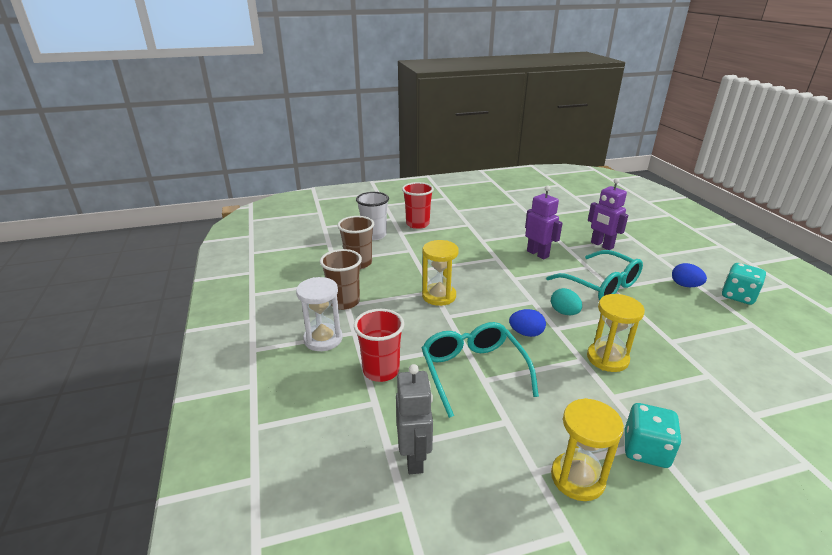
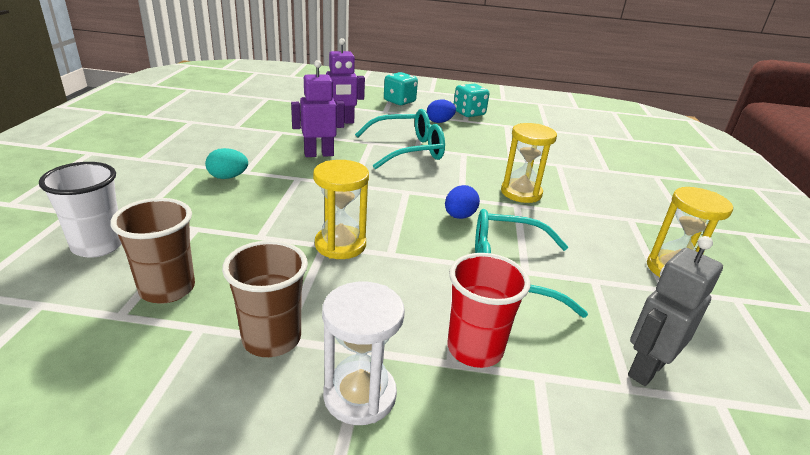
camera: 70 degrees left, 0 degrees up
(414, 458) = (646, 369): grey robot -> grey robot turned 60 degrees counterclockwise
(417, 224) = (129, 198): red cup -> none
(564, 312) = (438, 184): turquoise egg -> turquoise egg (228, 177)
(646, 450) = (640, 225): turquoise dice -> turquoise dice (399, 101)

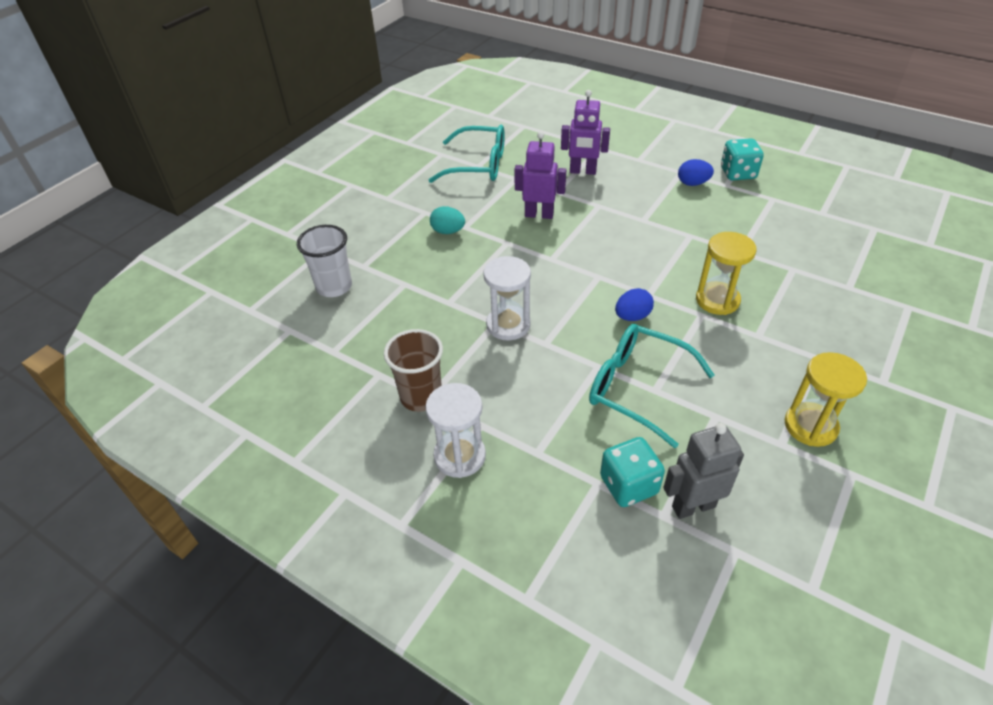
camera: 30 degrees right, 15 degrees up
(167, 289) = (368, 337): brown cup -> none
(340, 245) = (508, 325): yellow hourglass -> white hourglass
(399, 101) = (665, 145): turquoise dice -> turquoise dice (628, 485)
(408, 150) = (632, 221): turquoise glasses -> turquoise glasses (478, 165)
(475, 349) = (562, 447): red cup -> none

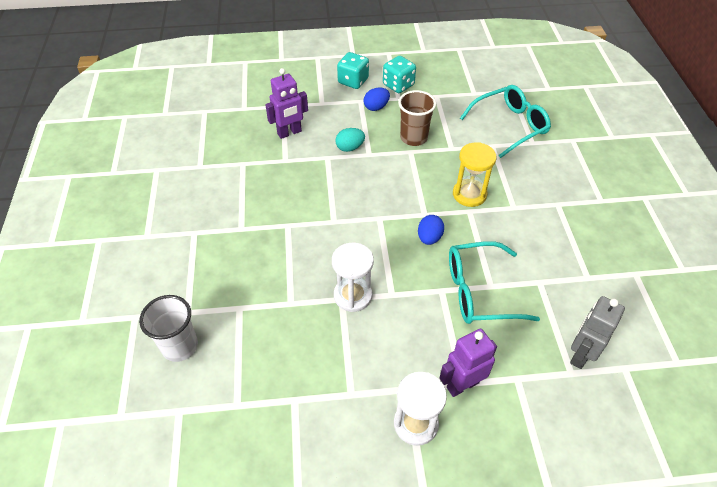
camera: 40 degrees left, 5 degrees up
(421, 397) = (344, 396): brown cup -> brown cup (413, 138)
(448, 231) = (231, 240): turquoise egg -> turquoise egg (350, 148)
(478, 165) = (200, 165): turquoise glasses -> turquoise glasses (510, 125)
(539, 214) = (290, 187): purple robot -> purple robot (462, 385)
(628, 485) = (535, 366): turquoise dice -> turquoise dice (353, 81)
(810, 426) = (592, 255): yellow hourglass -> none

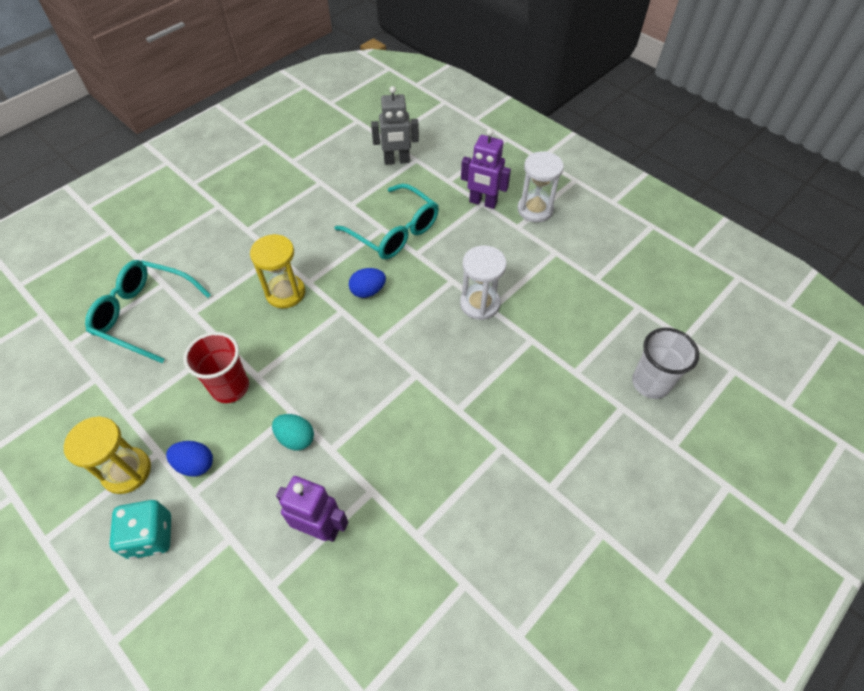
camera: 130 degrees left, 5 degrees up
(398, 85) = (127, 471): turquoise dice -> yellow hourglass
(413, 138) = (230, 387): brown cup -> red cup

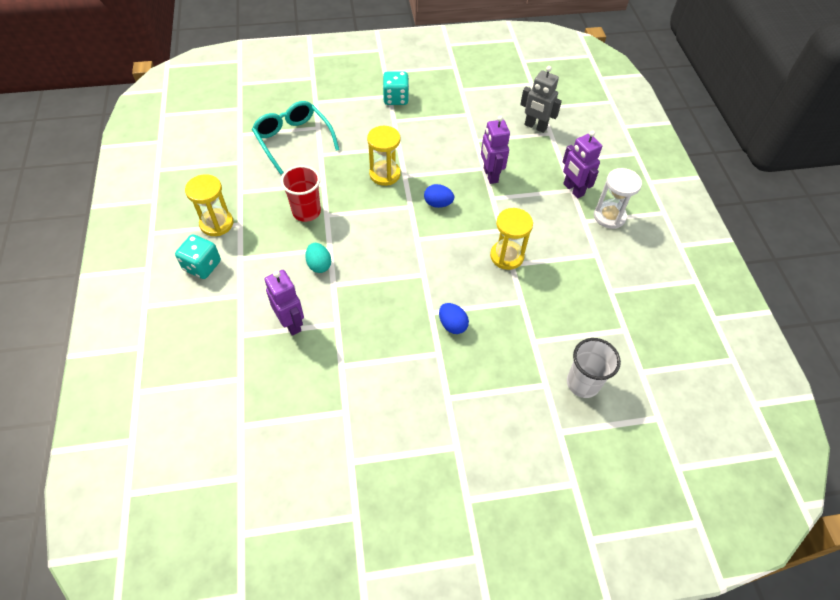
camera: 35 degrees right, 0 degrees up
(195, 464) = (253, 243): blue egg -> blue egg (452, 325)
(229, 205) = (396, 98): none -> turquoise dice
(395, 232) = (490, 175): turquoise glasses -> purple robot
(479, 304) = (507, 256): white hourglass -> yellow hourglass

